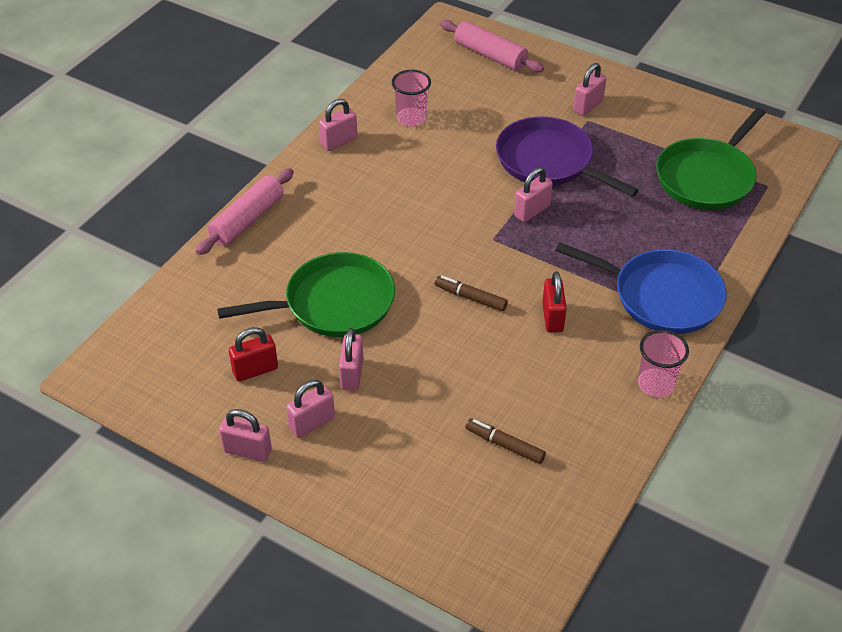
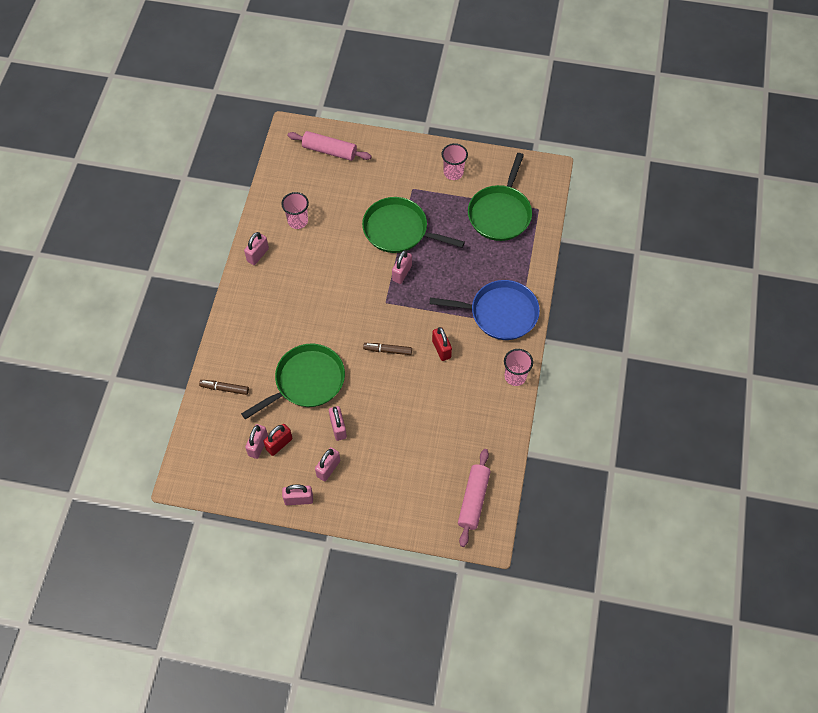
camera: 20 degrees left, 15 degrees up
(247, 220) = (225, 336): pink rolling pin -> pink rolling pin (473, 500)
(504, 445) = (444, 445): brown marker -> brown marker (224, 388)
(548, 161) = (399, 230): purple pan -> green pan
(588, 106) = (408, 176): pink padlock -> pink padlock (258, 446)
(654, 116) = (453, 172): none -> pink cup

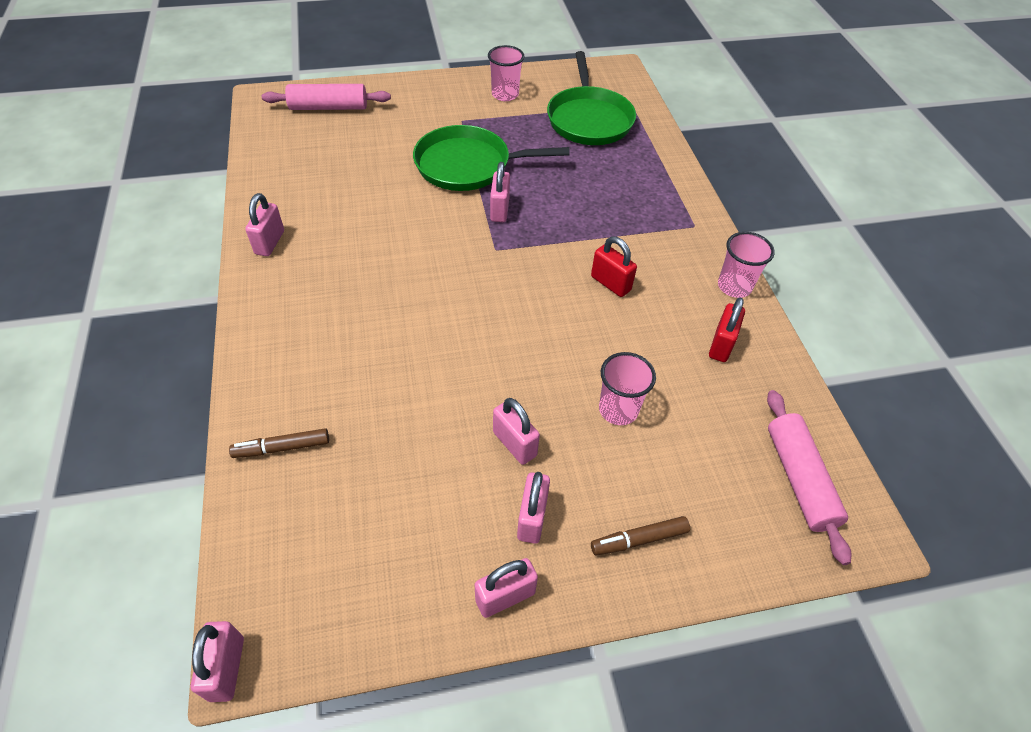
camera: 25 degrees left, 10 degrees down
(258, 446) = (384, 525): pink padlock -> pink padlock (227, 668)
(279, 444) = (422, 508): red padlock -> red padlock (721, 345)
(298, 221) = (316, 189): pink cup -> pink cup (618, 409)
(306, 381) = (426, 390): green pan -> none
(388, 350) = (533, 308): brown marker -> brown marker (639, 539)
(500, 313) = (661, 219): blue pan -> none

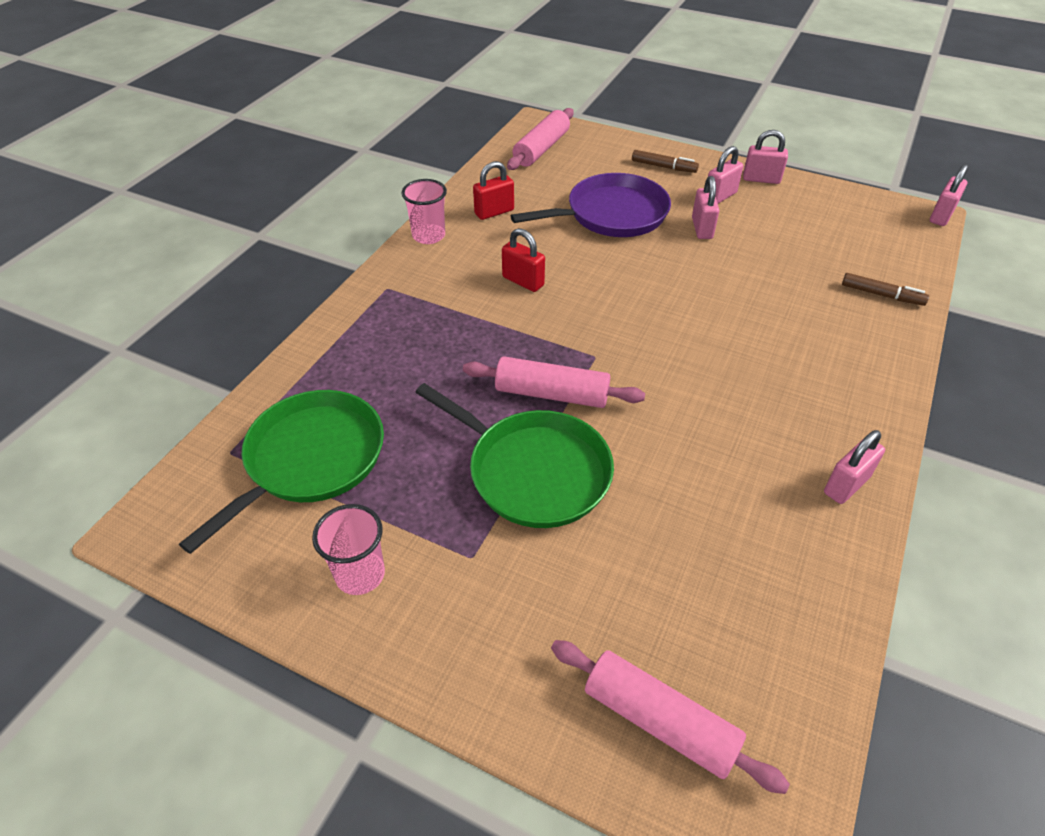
camera: 140 degrees left, 5 degrees down
(499, 210) = (552, 394): pink padlock -> pink rolling pin
(610, 283) = (523, 281): red padlock -> red padlock turned 45 degrees counterclockwise
(618, 409) = (612, 214): pink cup -> purple pan

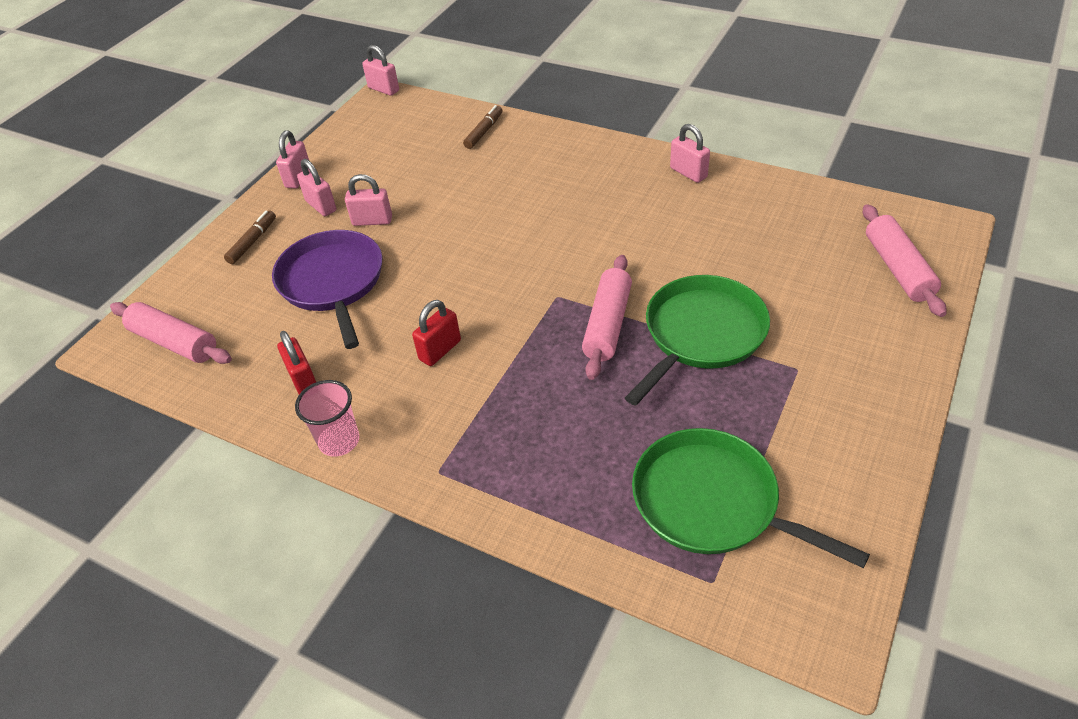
camera: 85 degrees left, 0 degrees up
(360, 574) = (833, 441): pink cup -> none
(659, 721) = (898, 269): pink rolling pin -> pink rolling pin turned 45 degrees counterclockwise

